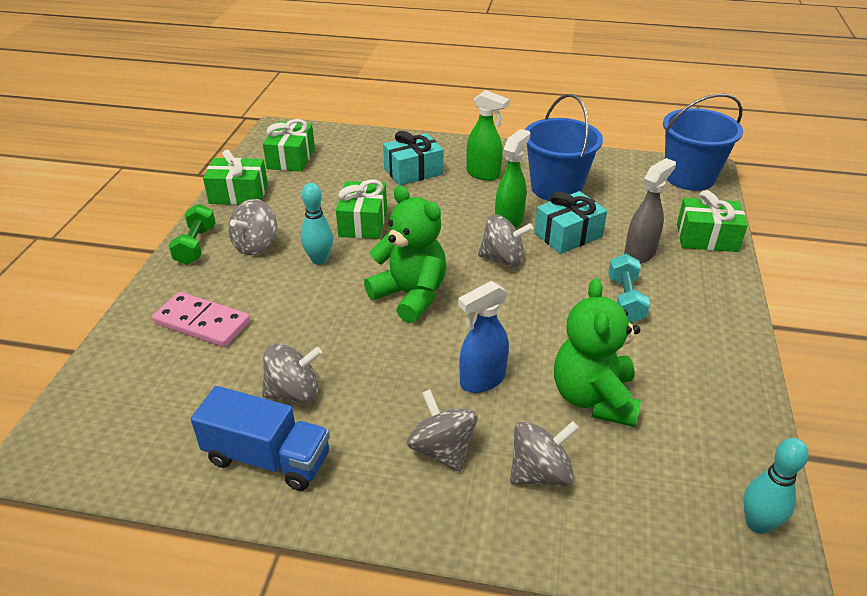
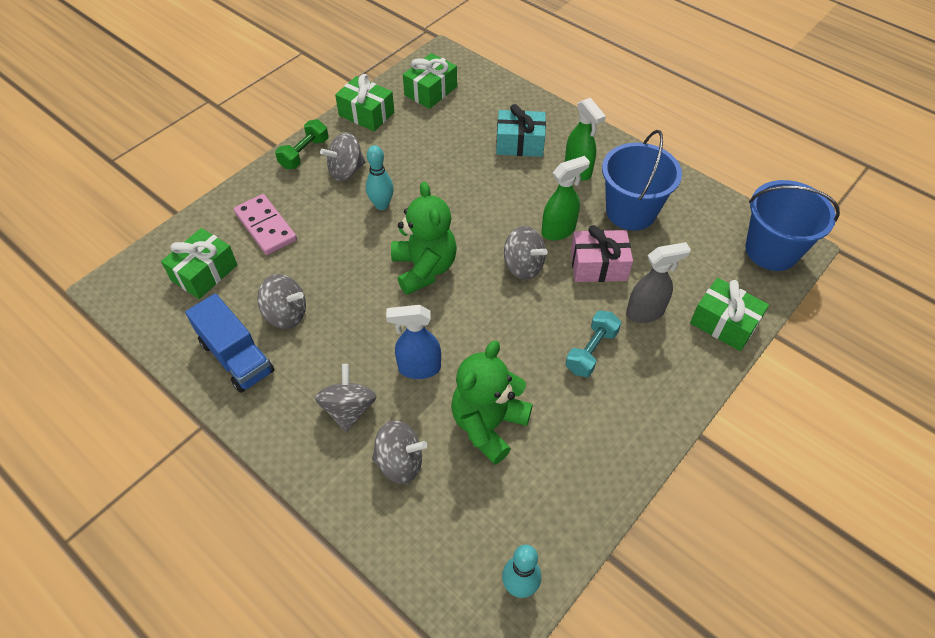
camera: 30 degrees right, 15 degrees up
(363, 222) = (440, 182): green gift -> green gift (204, 273)
(568, 235) = (598, 266): turquoise gift -> pink gift

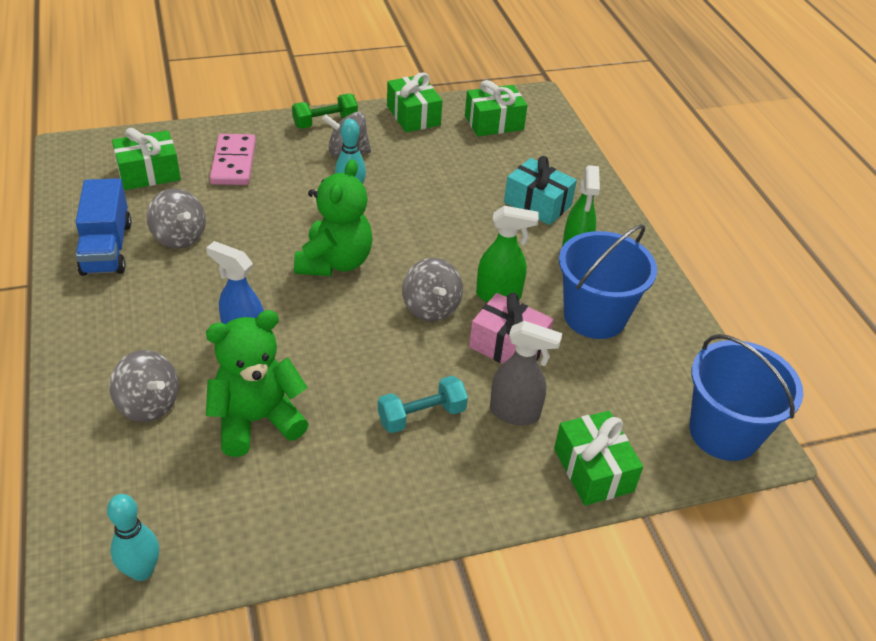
camera: 30 degrees right, 10 degrees down
(349, 409) = (151, 337): grey spinning top -> none

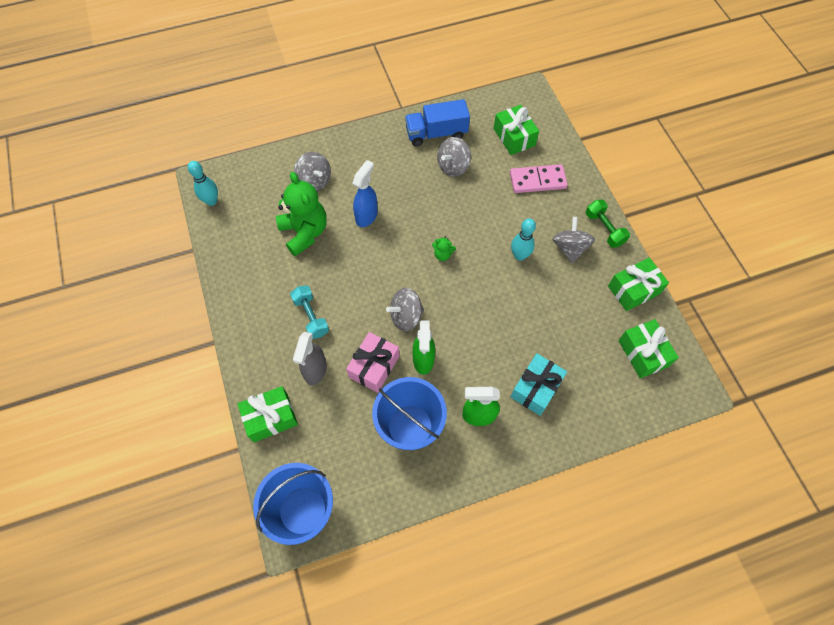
camera: 90 degrees right, 20 degrees up
(149, 404) = (314, 181): grey spinning top -> grey spinning top turned 75 degrees counterclockwise
(335, 262) = (442, 255): green teddy bear -> green teddy bear, size x0.42

